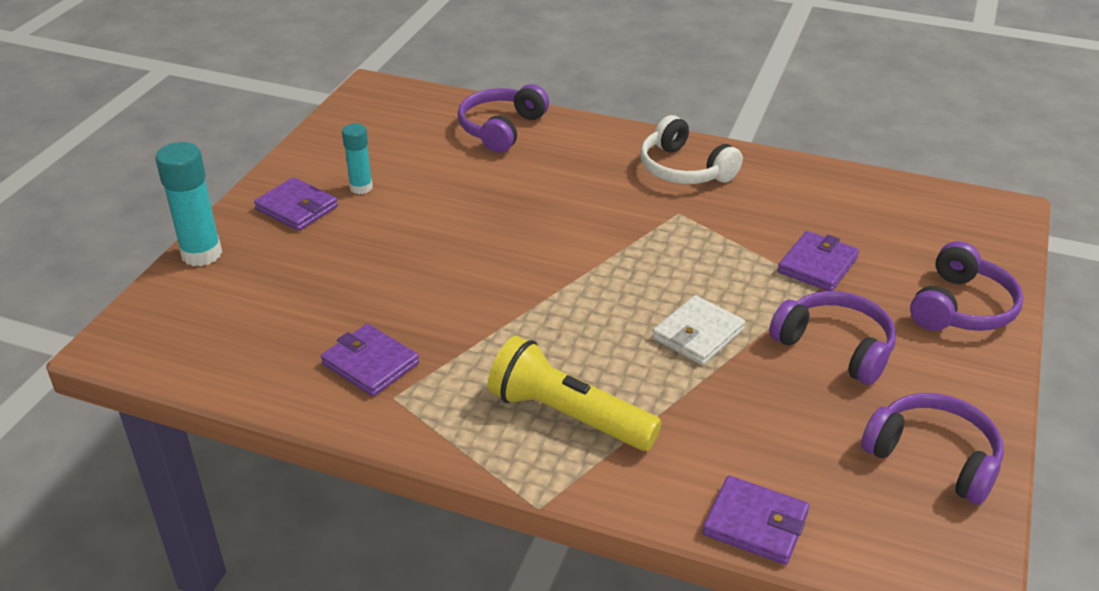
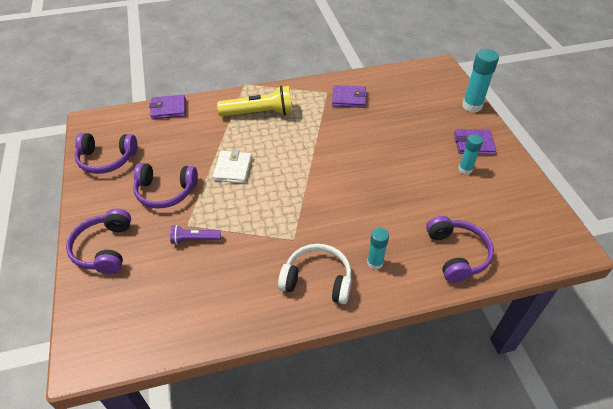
camera: 145 degrees right, 10 degrees up
(601, 157) = (375, 263): none -> turquoise glue stick
(817, 265) = (194, 239): purple wallet -> purple flashlight

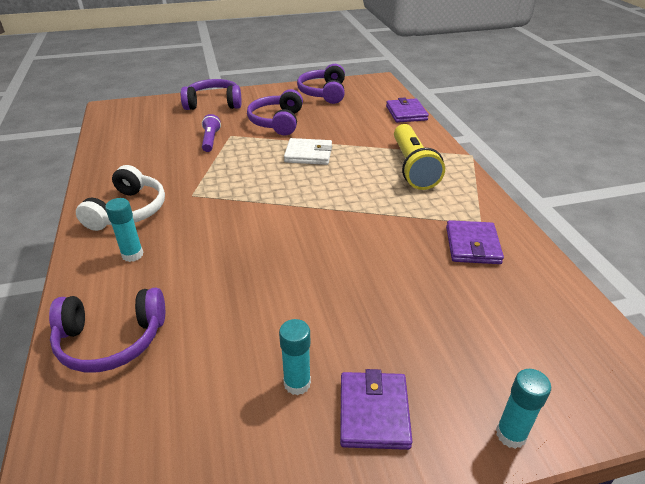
camera: 90 degrees right, 10 degrees down
(472, 106) = (511, 434): turquoise glue stick -> turquoise glue stick, size x0.62

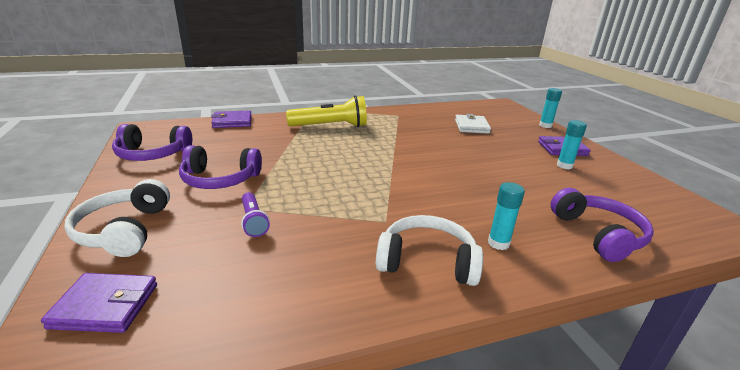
camera: 95 degrees left, 10 degrees down
(210, 140) = (253, 221): purple flashlight -> purple flashlight turned 105 degrees counterclockwise
(214, 103) = (124, 230): purple headphones -> white headphones
(308, 154) = (303, 162): white wallet -> white wallet (471, 126)
(472, 245) = (421, 119): purple wallet -> purple wallet (105, 306)

